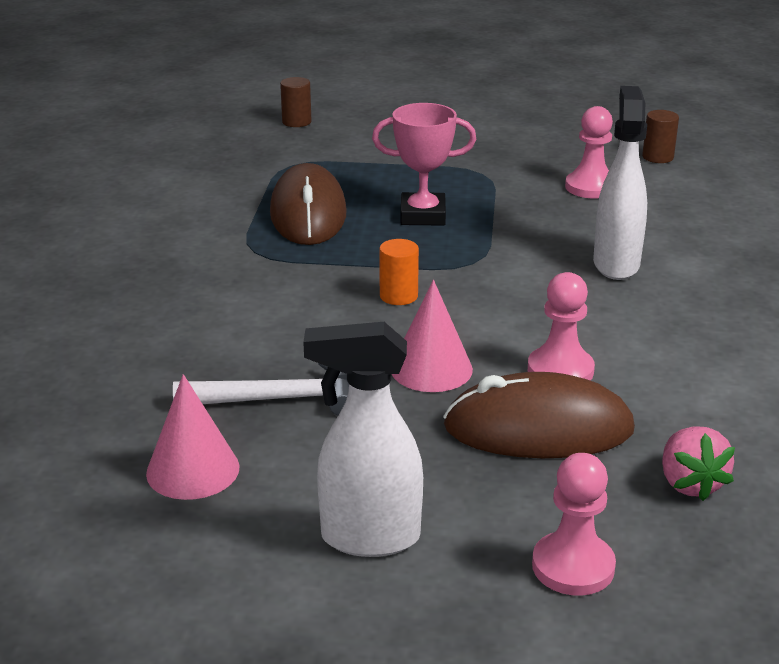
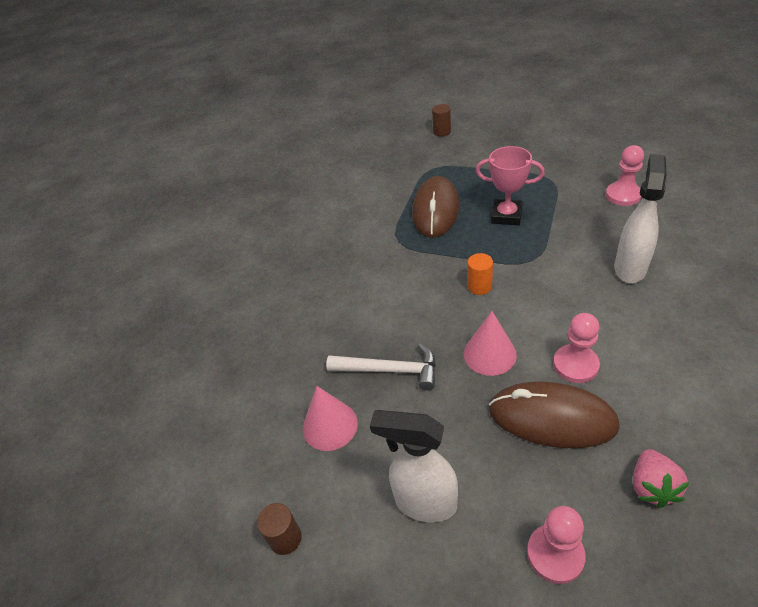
camera: 20 degrees right, 15 degrees up
(657, 157) = (675, 169): brown cylinder -> brown cylinder (285, 538)

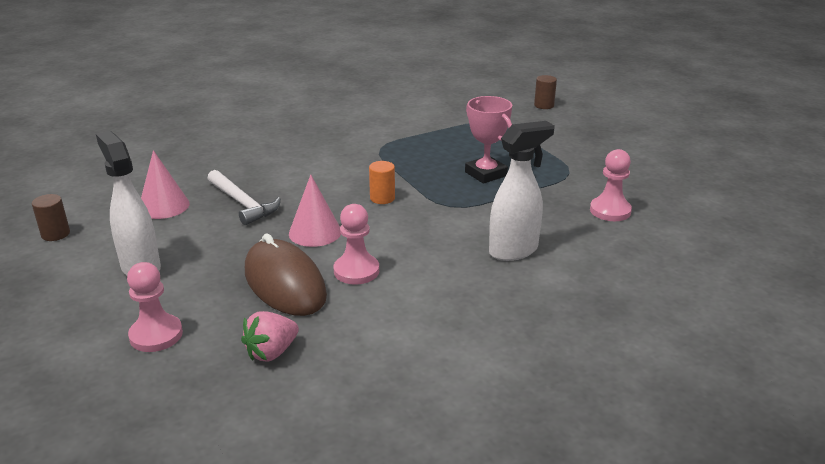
camera: 35 degrees right, 15 degrees down
(435, 210) = (440, 145): brown mouse -> none

